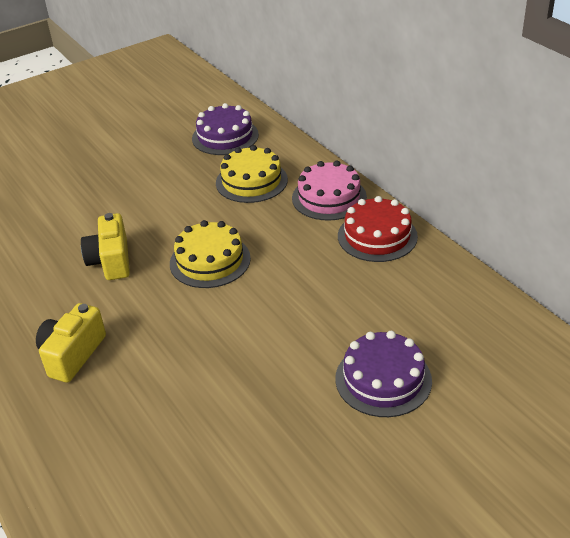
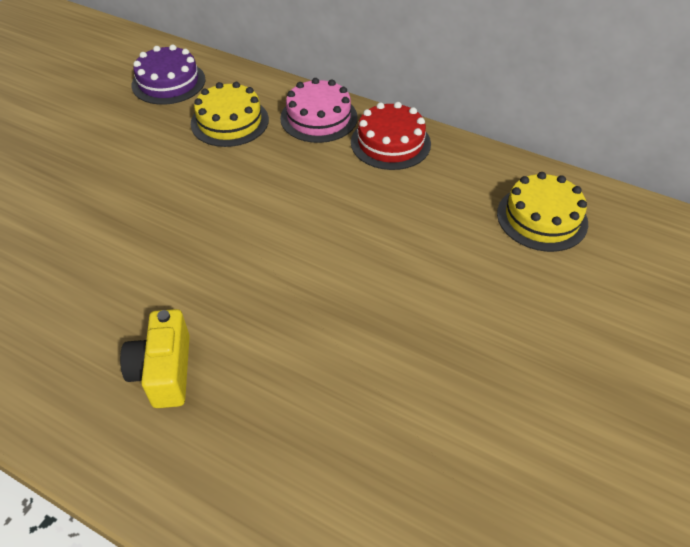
camera: 30 degrees left, 10 degrees up
(111, 261) = (135, 250): yellow camera -> none
(210, 261) = (245, 216): yellow cake -> yellow cake (542, 218)
(383, 379) = (495, 279): purple cake -> none

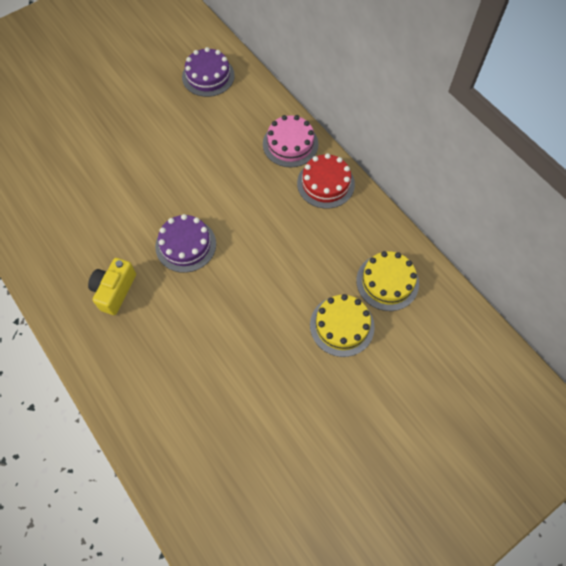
camera: 25 degrees right, 15 degrees up
(229, 121) = (231, 125): yellow cake -> yellow cake (342, 326)
(244, 271) = (185, 245): none -> purple cake

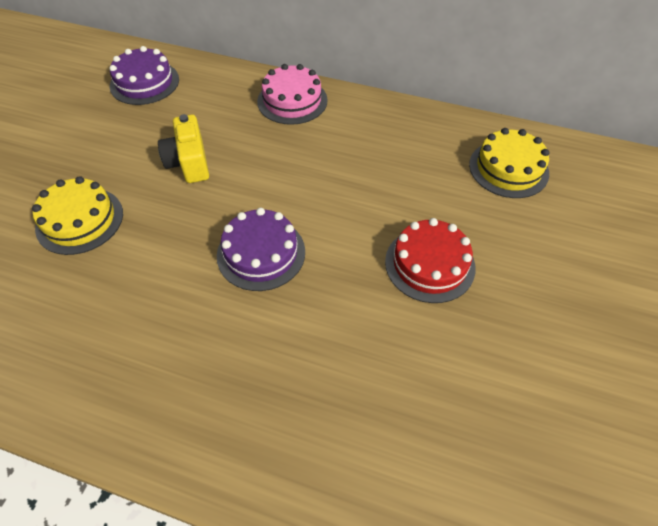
camera: 35 degrees left, 10 degrees down
(114, 291) = (210, 359): yellow camera -> yellow camera (189, 162)
(325, 183) = (362, 116): red cake -> red cake (429, 264)
(342, 326) = (509, 233): yellow cake -> yellow cake (80, 220)

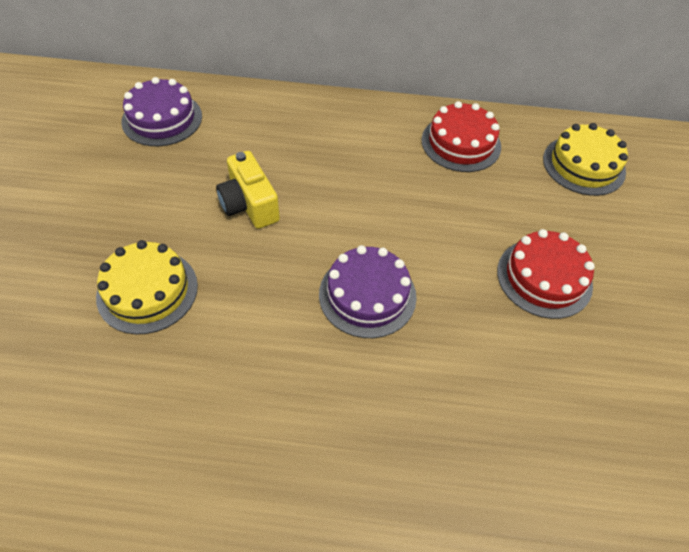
camera: 15 degrees left, 0 degrees up
(292, 101) = (337, 120): pink cake -> none
(397, 134) = (461, 143): none -> red cake

